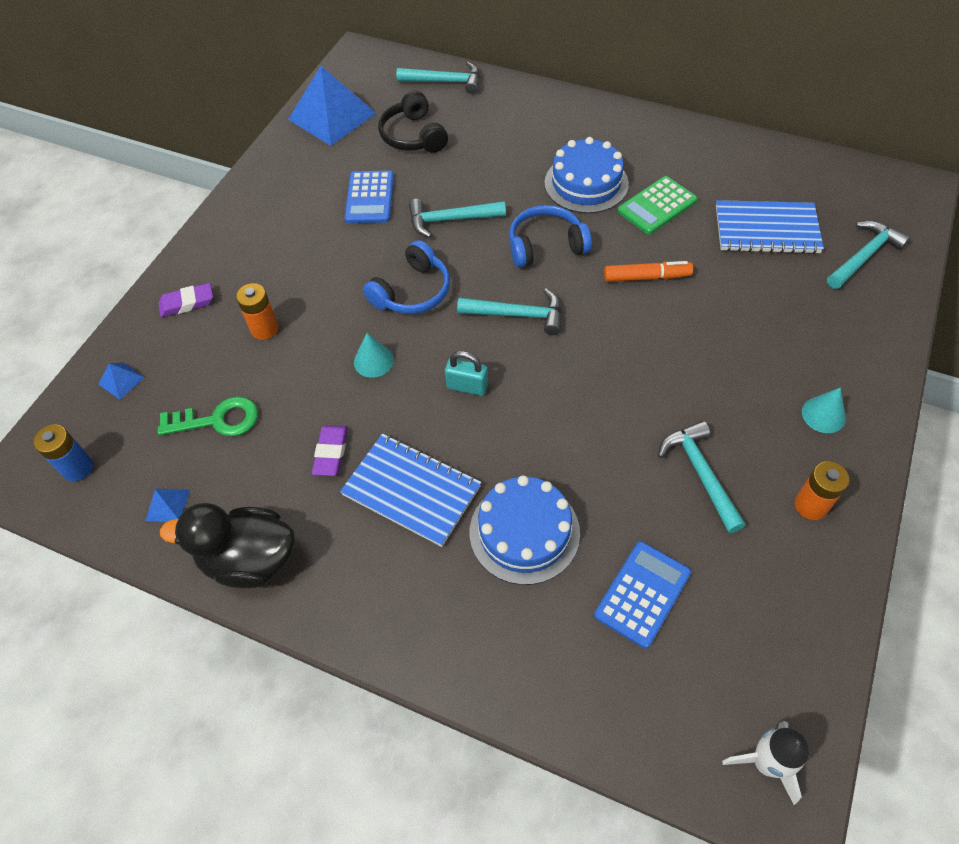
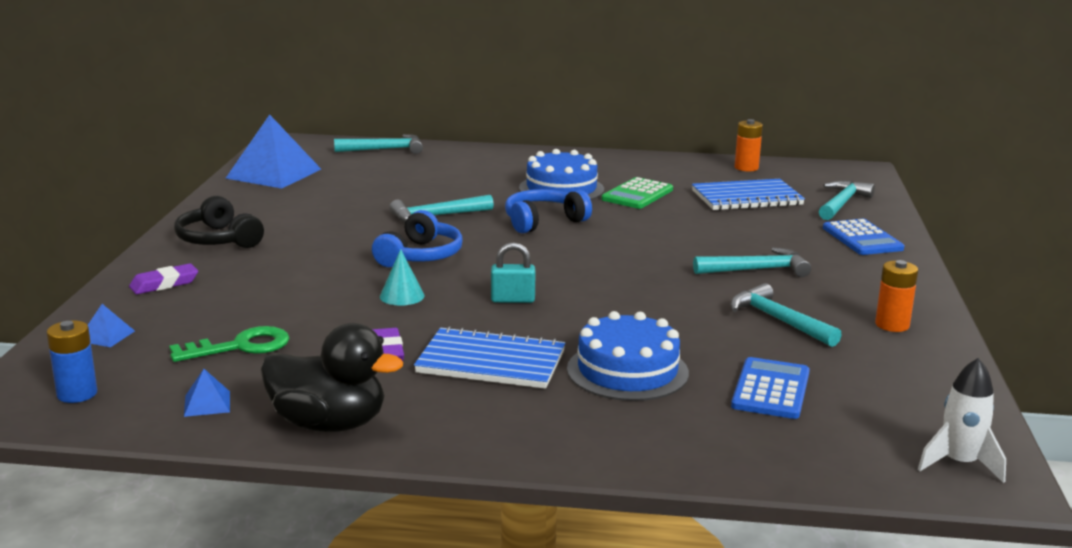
camera: 20 degrees left, 35 degrees down
(250, 560) = (329, 424): black duck -> black duck turned 150 degrees counterclockwise
(264, 329) = (266, 290): orange battery -> orange battery (746, 168)
(369, 197) = (342, 211): blue calculator -> blue calculator (862, 238)
(413, 136) = (368, 178): black headphones -> black headphones (218, 240)
(518, 315) = (540, 258): turquoise hammer -> turquoise hammer (757, 270)
(646, 277) = (653, 229): orange marker -> none
(823, 415) = (867, 280): turquoise cone -> none

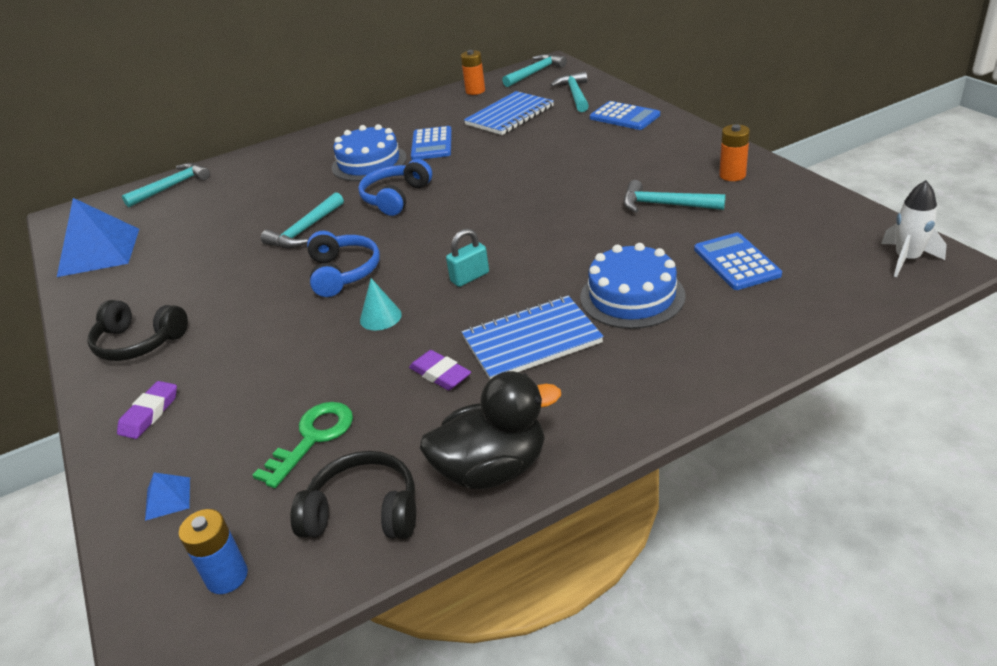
camera: 30 degrees left, 15 degrees up
(207, 403) = (363, 511): blue pyramid -> black headphones
(637, 194) = (431, 144): green calculator -> blue calculator
(757, 270) = (597, 171): turquoise hammer -> turquoise hammer (535, 72)

